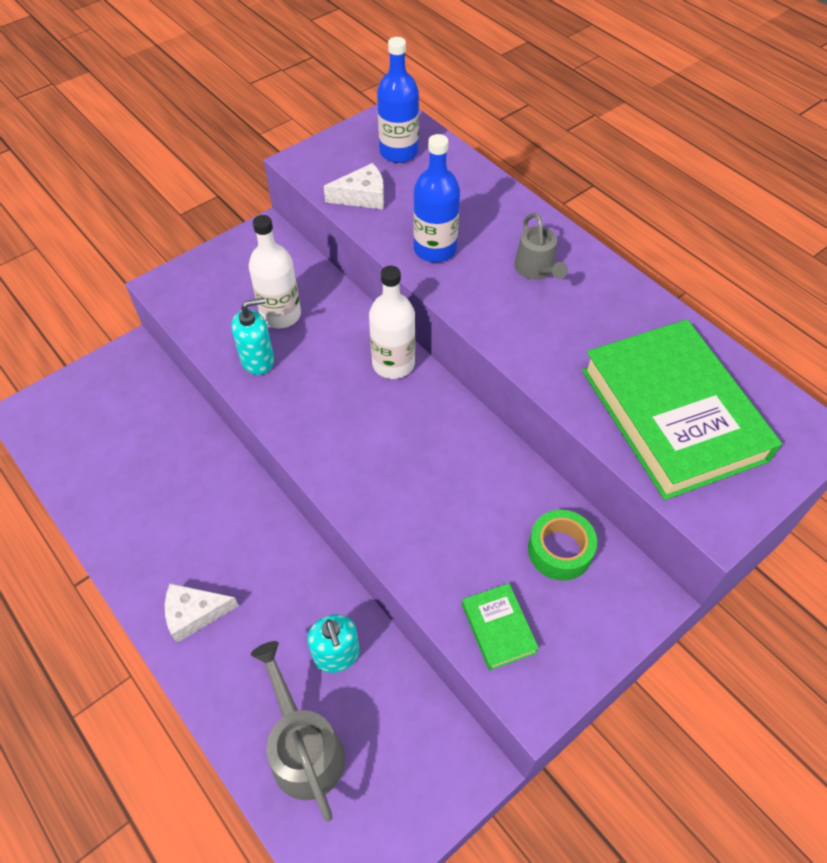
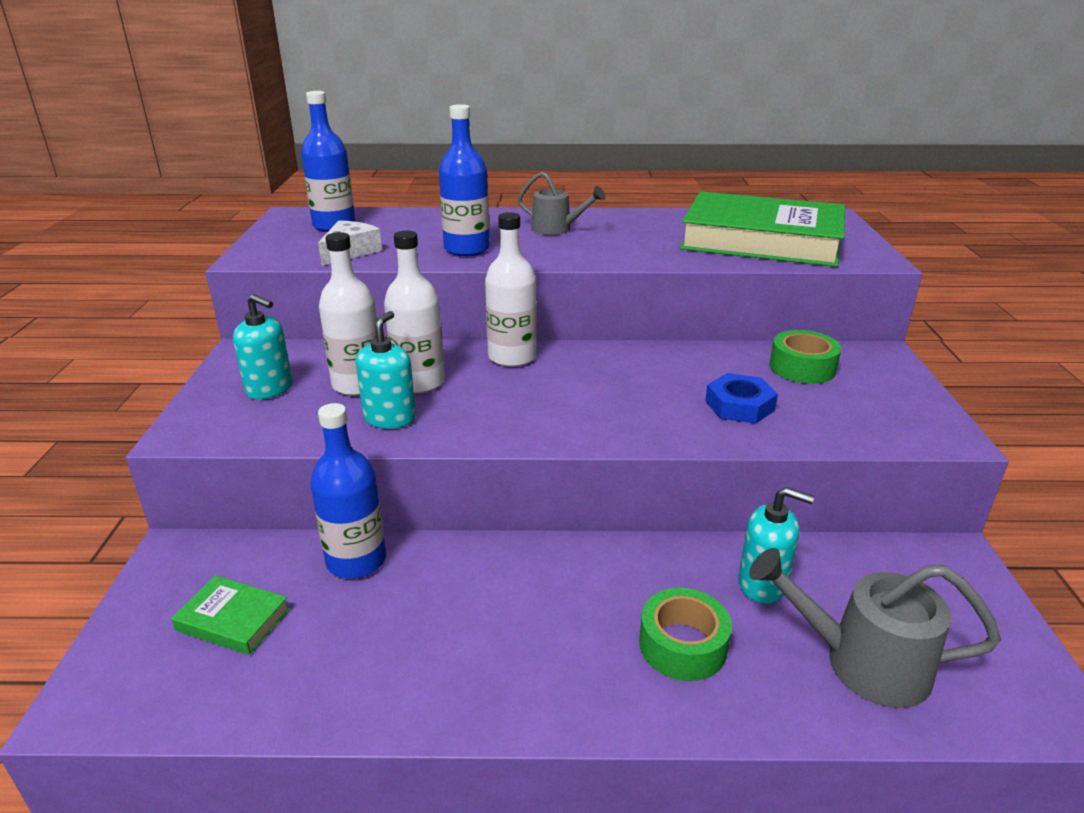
camera: 50 degrees left, 25 degrees down
(189, 433) = (356, 560): none -> blue bottle
(194, 613) = (607, 673): white cheese -> none
(237, 280) = (270, 389): none -> turquoise soap dispenser
(245, 639) = (682, 645): none -> green tape
(312, 341) = (419, 382): none -> white bottle
(453, 538) = (739, 405): none -> blue nut
(498, 628) = (857, 422): green book -> green book (233, 620)

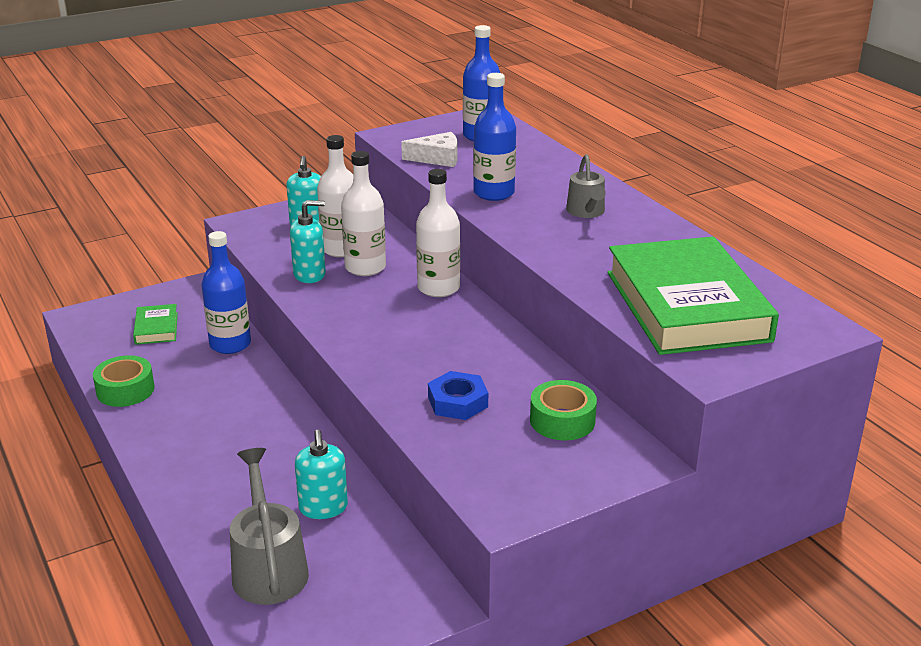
camera: 60 degrees right, 0 degrees up
(682, 645) = (236, 487): green tape -> green tape (125, 390)

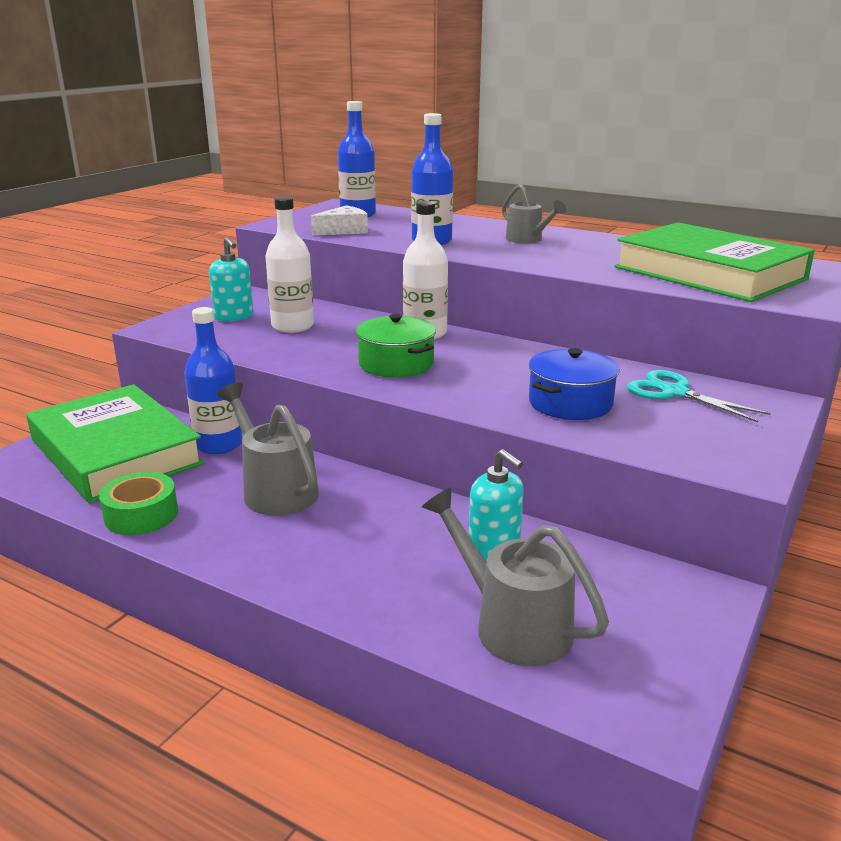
camera: 30 degrees left, 5 degrees down
(156, 328) = (116, 452): green book -> green book, size x2.42
(229, 399) = (274, 489): none -> grey watering can
(309, 274) = (288, 349): turquoise soap dispenser -> none
(365, 267) = (335, 333): white bottle -> none
(373, 316) = (396, 364): none -> green pot
(458, 402) = (570, 403): blue nut -> blue pot
(562, 420) = (674, 392): green tape -> turquoise scissors

